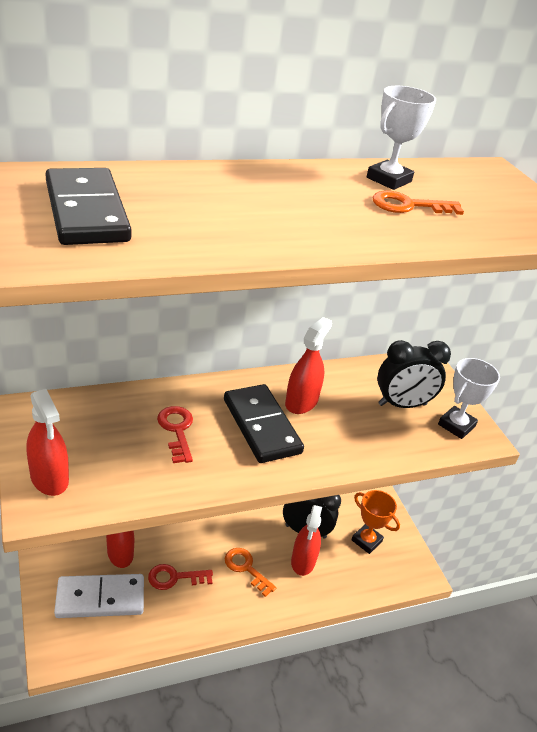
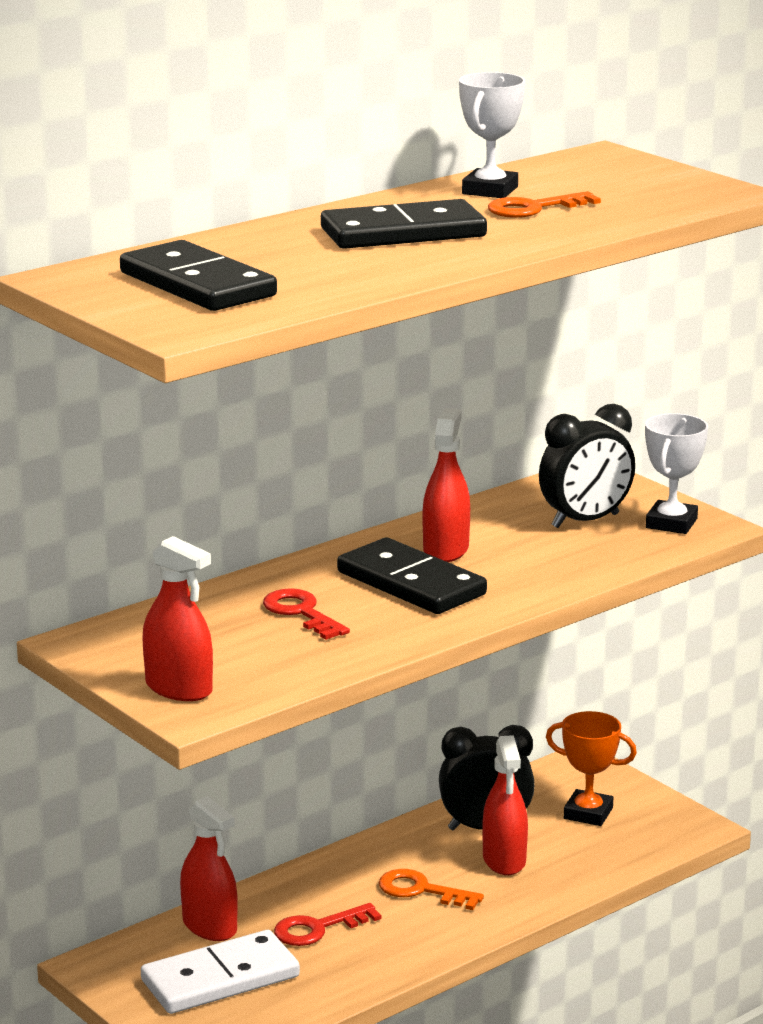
camera: 15 degrees left, 15 degrees down
(292, 203) = (403, 233): none -> black domino

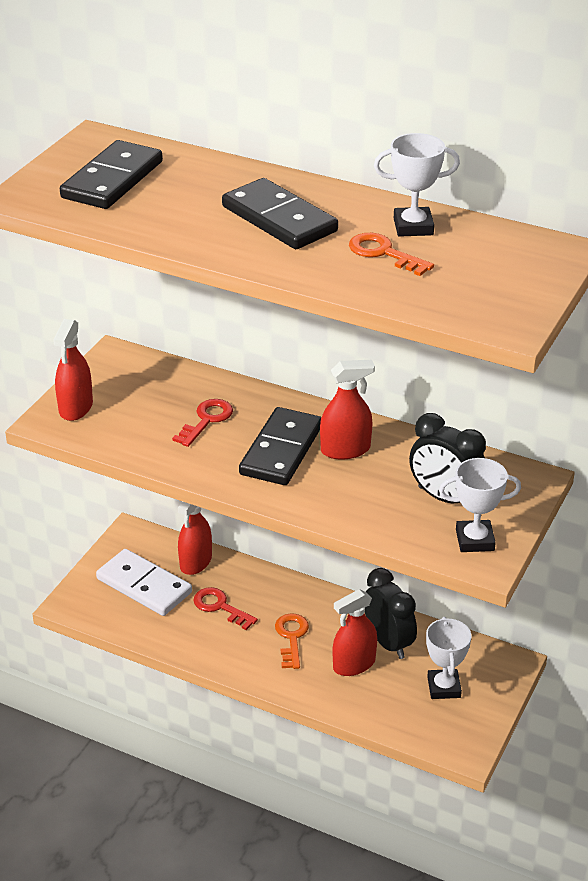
camera: 65 degrees right, 15 degrees up
(588, 813) = (444, 687): orange trophy -> white trophy

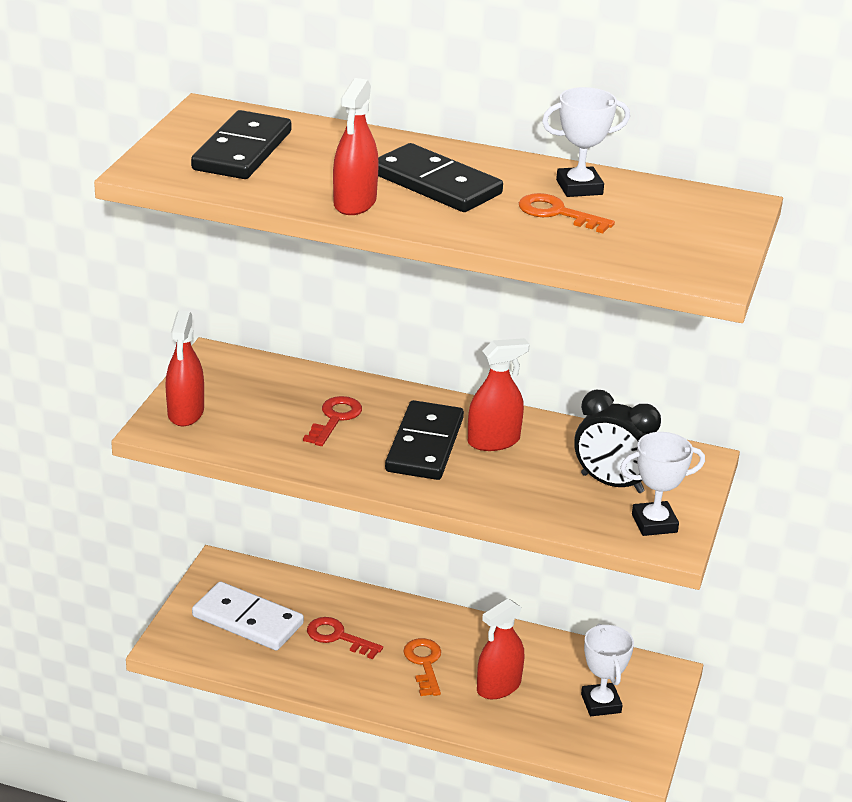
camera: 10 degrees left, 5 degrees down
(196, 562) = (300, 592): red spray bottle -> red spray bottle (355, 203)
(388, 643) = (531, 662): black clock -> none

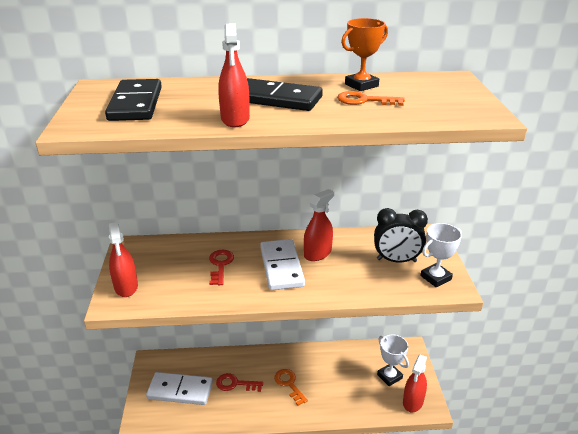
camera: 20 degrees left, 0 degrees up
(424, 445) = (281, 267): black domino -> white domino
(498, 686) = (334, 385): red spray bottle -> red spray bottle (413, 401)
(579, 187) = (361, 85): white trophy -> orange trophy

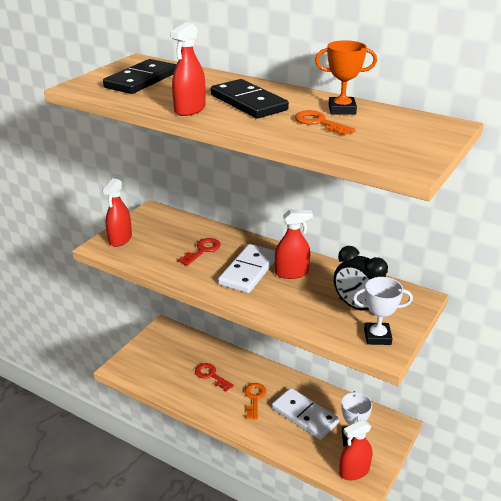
camera: 35 degrees right, 0 degrees up
(180, 391) = (165, 359): white domino -> white domino (304, 415)

